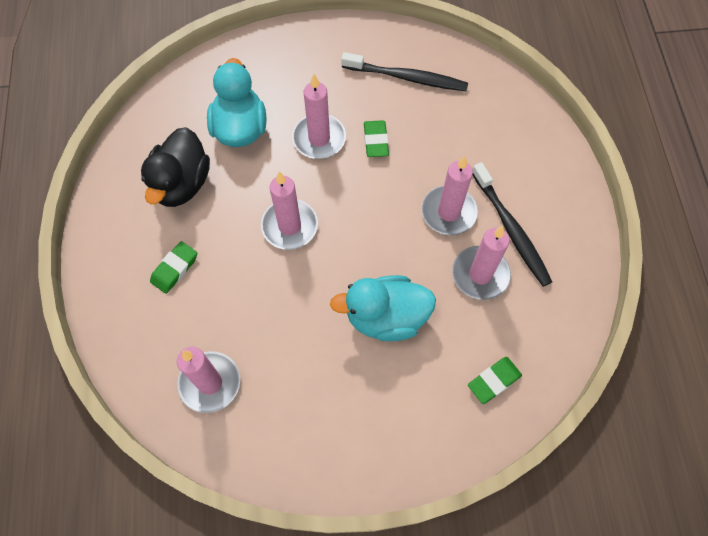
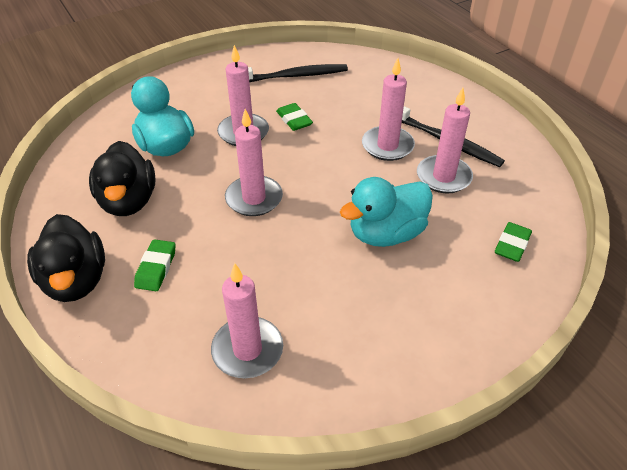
camera: 25 degrees left, 20 degrees down
(108, 254) = (76, 280): none -> black duck

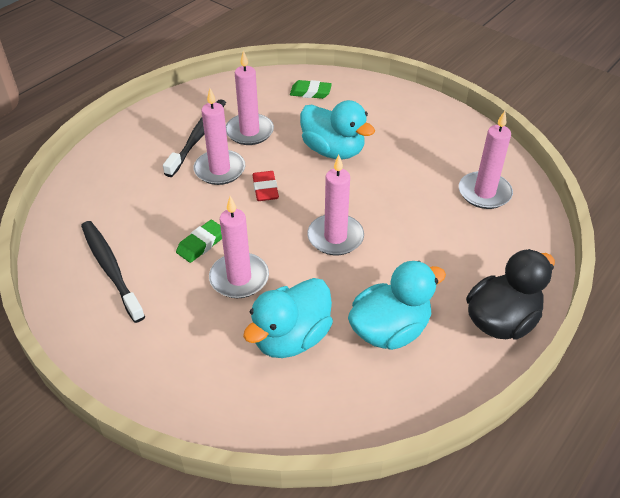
camera: 110 degrees left, 0 degrees up
(128, 201) = (390, 330): black duck -> turquoise duck
(156, 268) = (452, 271): green eraser -> none
(345, 169) = (265, 189): none -> red eraser

